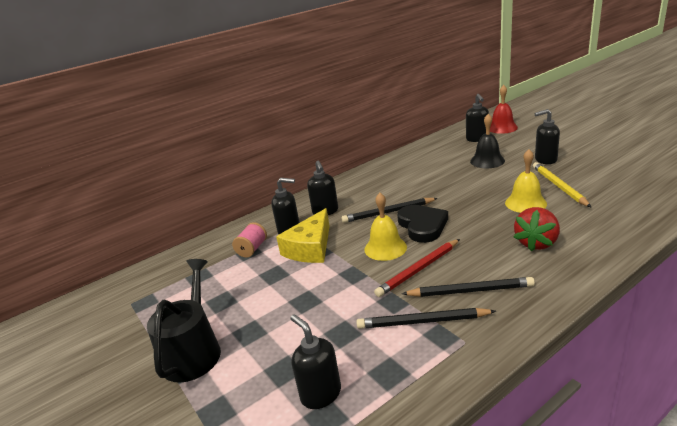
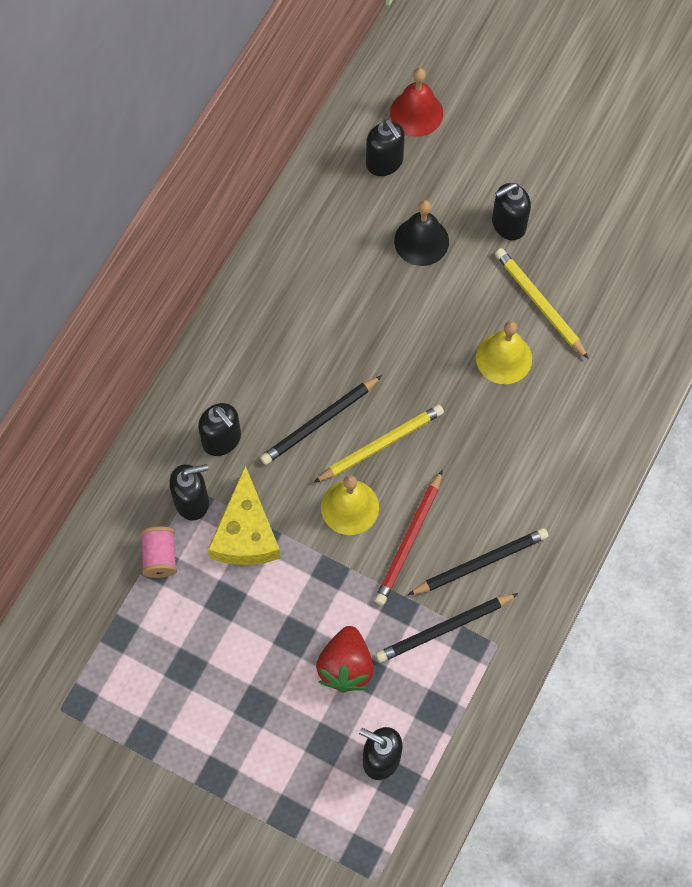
camera: 30 degrees left, 40 degrees up
(193, 351) = (207, 754): black watering can -> none
(422, 226) = (381, 445): black heart -> yellow pencil
(536, 243) = (534, 450): red strawberry -> red strawberry (346, 666)

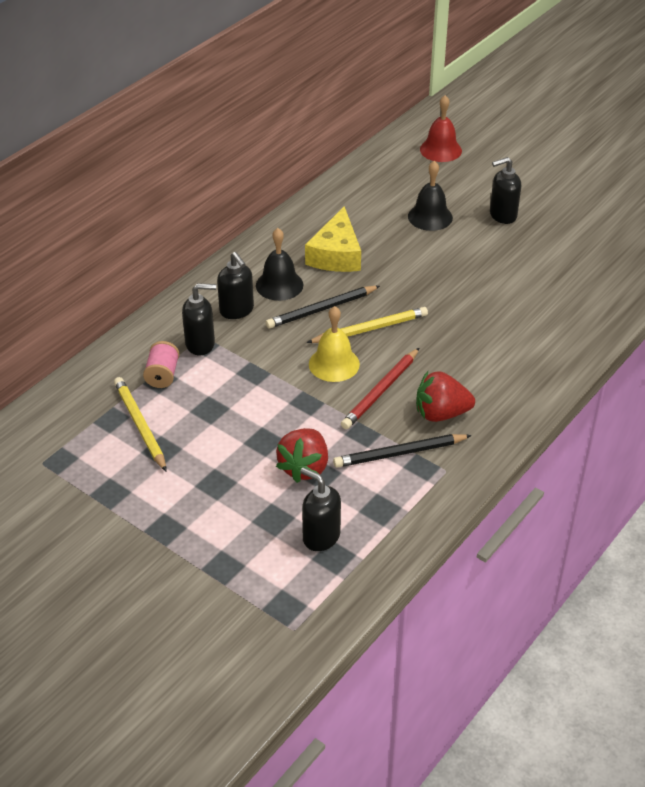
camera: 10 degrees right, 25 degrees down
(246, 533) = (240, 369): yellow cheese -> yellow cheese (336, 254)
(263, 389) = (279, 285): none -> black bell
(384, 163) = (410, 173): black soap dispenser -> none
(480, 563) = (441, 413): black pencil -> red strawberry
(504, 358) = (485, 289): yellow bell -> none
(539, 303) = (521, 262): yellow pencil -> yellow pencil (140, 425)

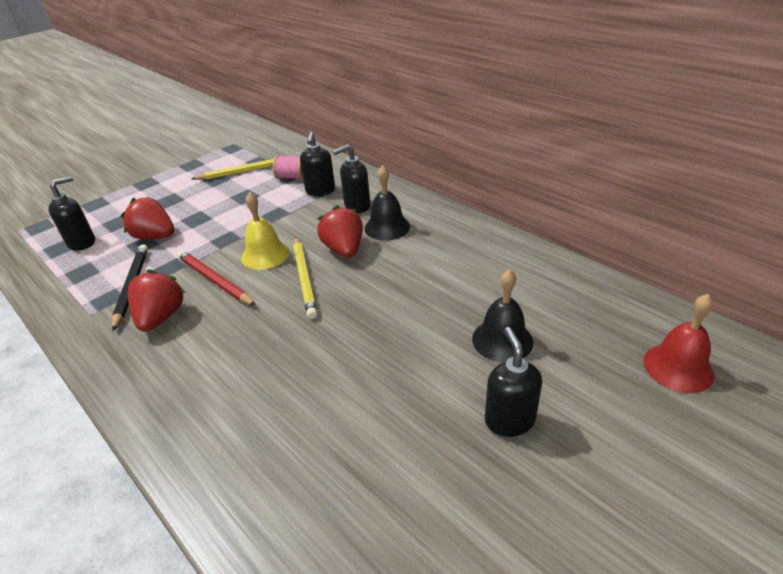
camera: 100 degrees right, 5 degrees down
(321, 309) = (344, 250): black pencil -> red strawberry
(336, 254) = (430, 261): yellow cheese -> none

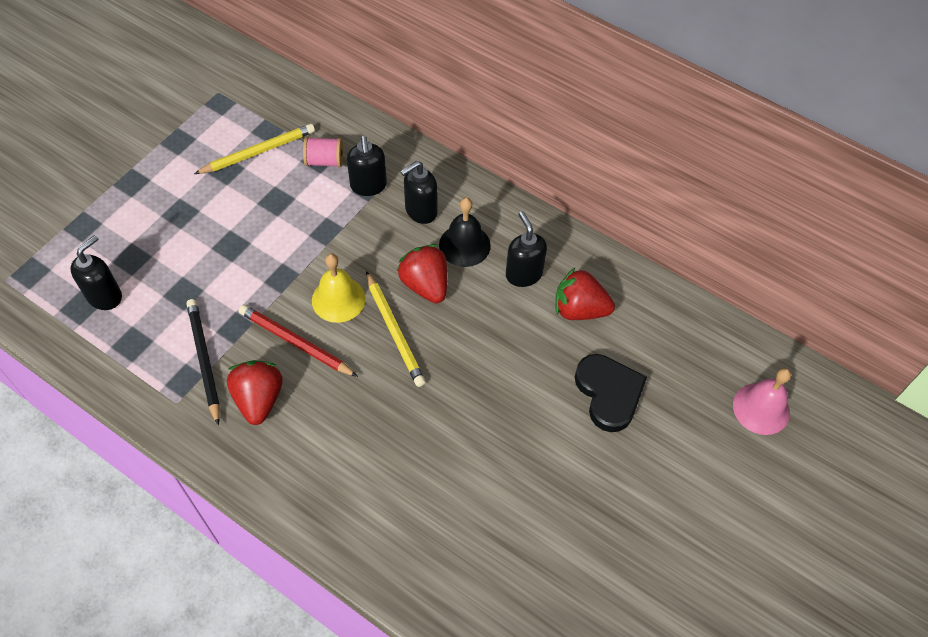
camera: 15 degrees left, 20 degrees up
(155, 237) = (193, 280): red strawberry -> red strawberry (579, 309)
(502, 340) = (608, 393): black bell -> black heart
(509, 420) = (624, 480): black soap dispenser -> black soap dispenser (523, 274)
(678, 367) = (761, 408): red bell -> pink bell

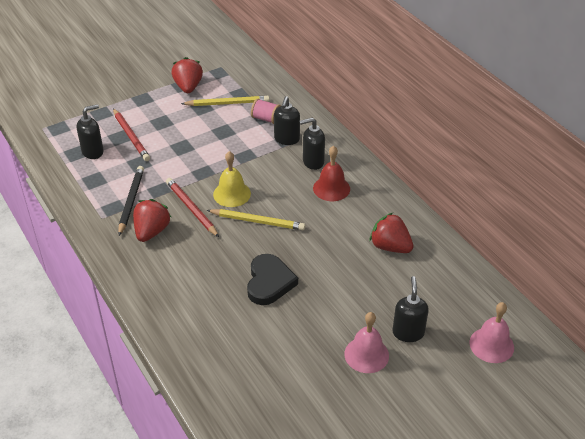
camera: 25 degrees right, 15 degrees down
(148, 252) = (131, 136): none -> red pencil
(394, 331) = (257, 221): yellow pencil -> yellow pencil turned 75 degrees counterclockwise
(425, 285) = (292, 202): red strawberry -> red strawberry (188, 87)
(464, 245) = (331, 188): black bell -> red bell
(523, 274) = (362, 215): black soap dispenser -> black soap dispenser (408, 332)
(608, 393) = (383, 300): black heart -> black heart (269, 282)
(626, 481) = (366, 354): none -> pink bell

